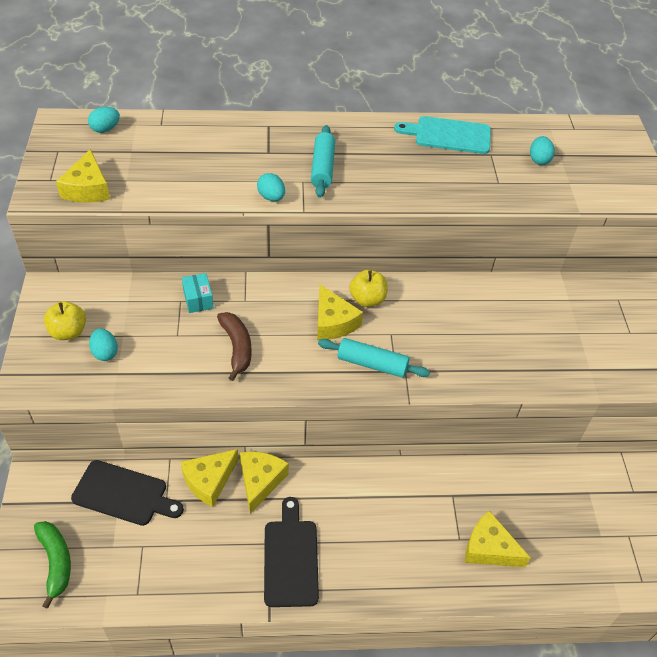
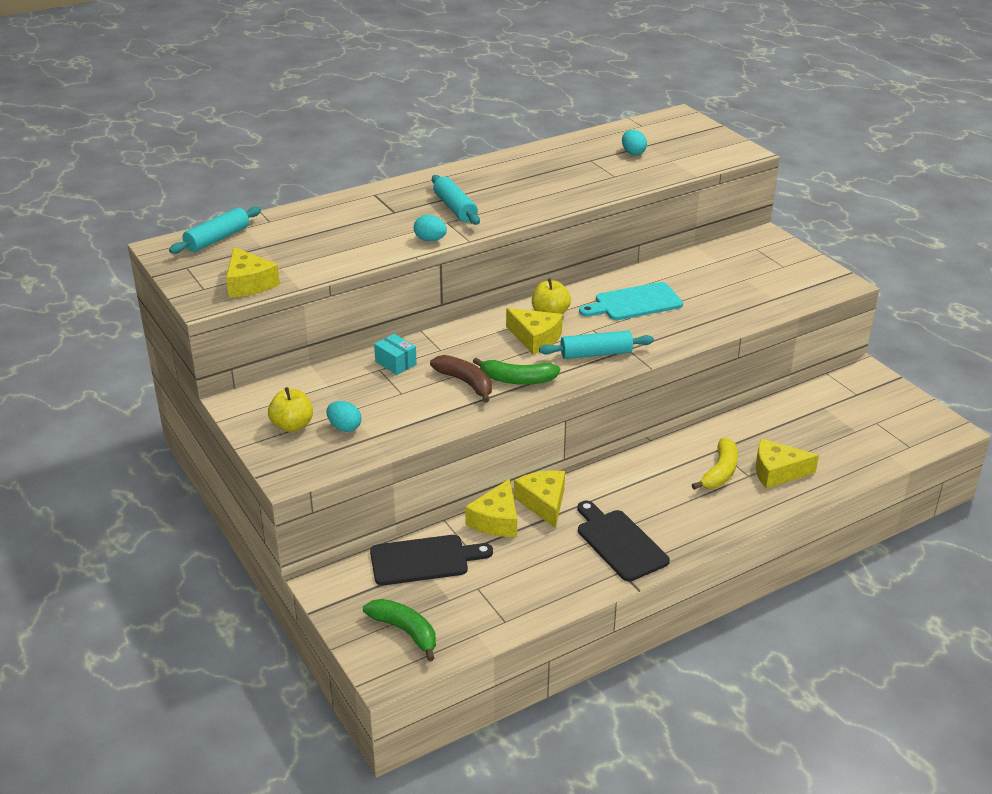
camera: 25 degrees left, 15 degrees down
(105, 129) = (217, 239): turquoise egg -> turquoise rolling pin
(281, 363) = (517, 380): none -> green banana
(436, 522) = (720, 472): none -> yellow banana
(449, 135) = (542, 157): turquoise cutting board -> turquoise cutting board (634, 303)

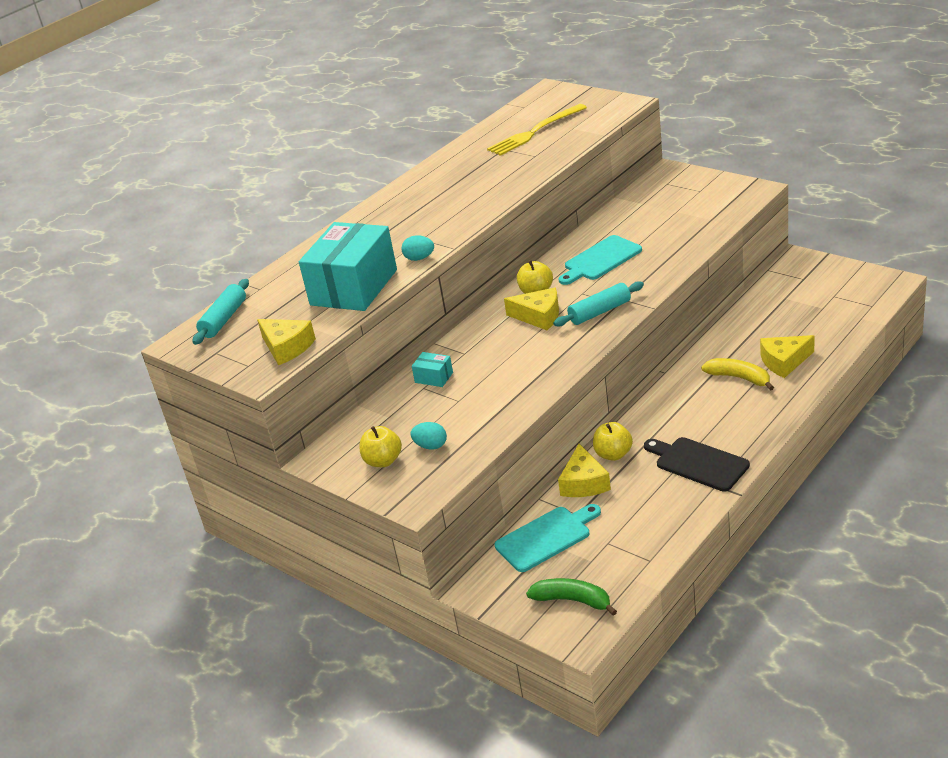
camera: 15 degrees left, 0 degrees up
(351, 247) = (354, 287): none -> turquoise box
(424, 560) = (546, 537): black cutting board -> turquoise cutting board
(455, 208) = (419, 225): turquoise rolling pin -> none
(466, 383) = (507, 373): brown banana -> none
(517, 380) = (550, 355): green banana -> none
(543, 503) = (613, 454): yellow cheese -> yellow apple
(633, 153) = (535, 132): turquoise egg -> yellow fork
(720, 472) = (739, 378): yellow banana -> yellow banana turned 60 degrees counterclockwise

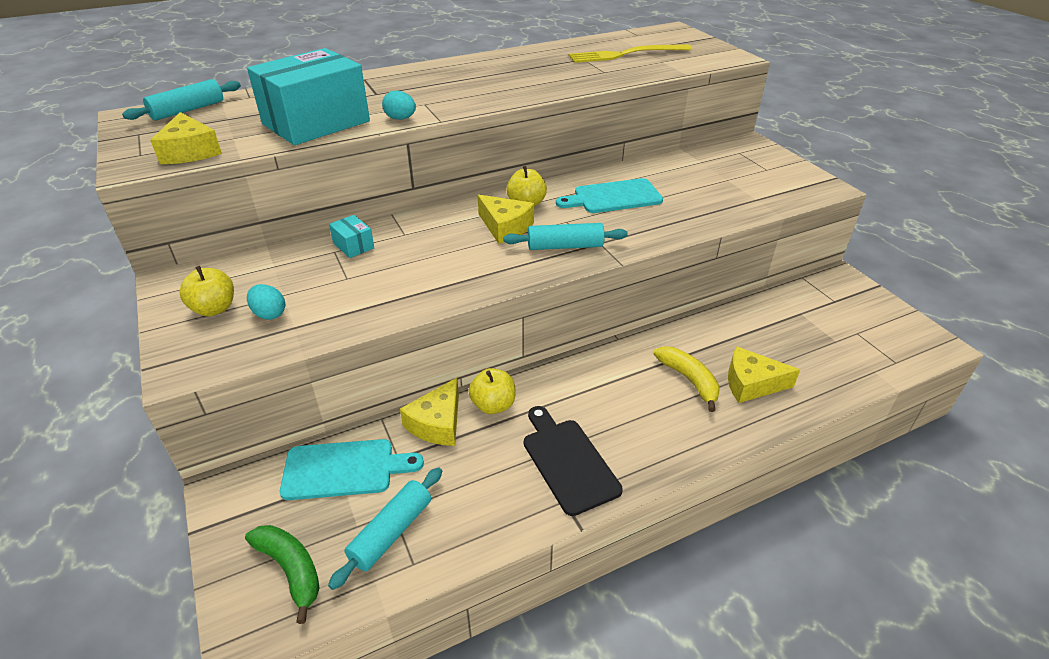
camera: 20 degrees right, 5 degrees up
(618, 553) = (391, 532): none -> turquoise rolling pin

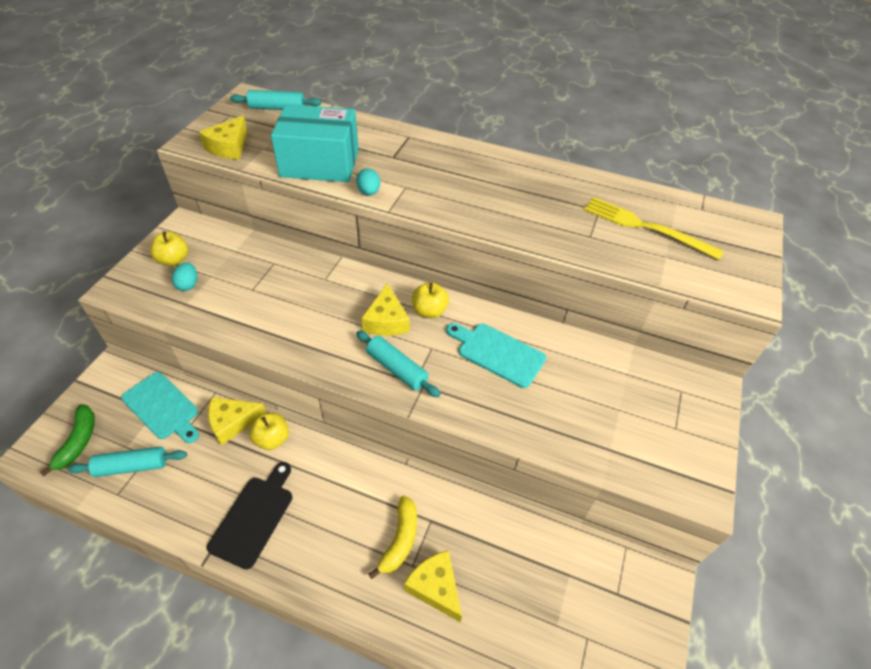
camera: 45 degrees right, 10 degrees up
(353, 245) = (288, 266): turquoise box -> none

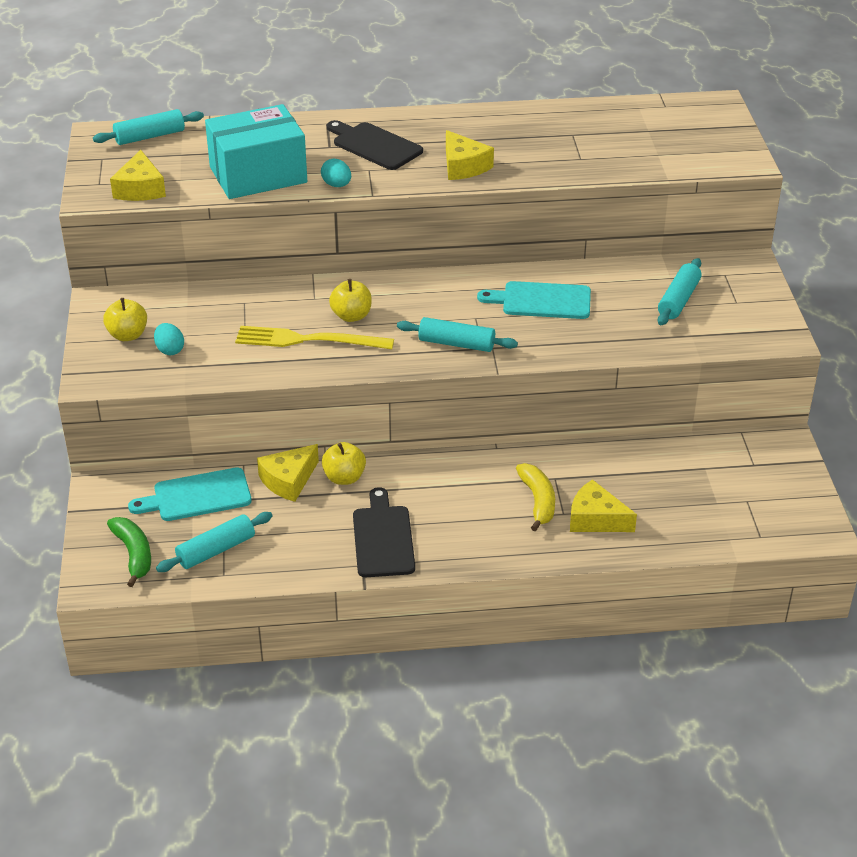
camera: 25 degrees left, 10 degrees down
(162, 407) = (197, 496): turquoise cutting board -> turquoise cutting board turned 150 degrees clockwise
(386, 321) = (412, 311): yellow cheese -> yellow cheese (463, 166)
(427, 167) = (374, 145): none -> black cutting board
(429, 311) = (448, 290): yellow apple -> yellow apple (351, 316)
(620, 402) = (678, 300): none -> turquoise rolling pin
(646, 227) = (625, 136): yellow fork -> yellow fork (308, 340)

